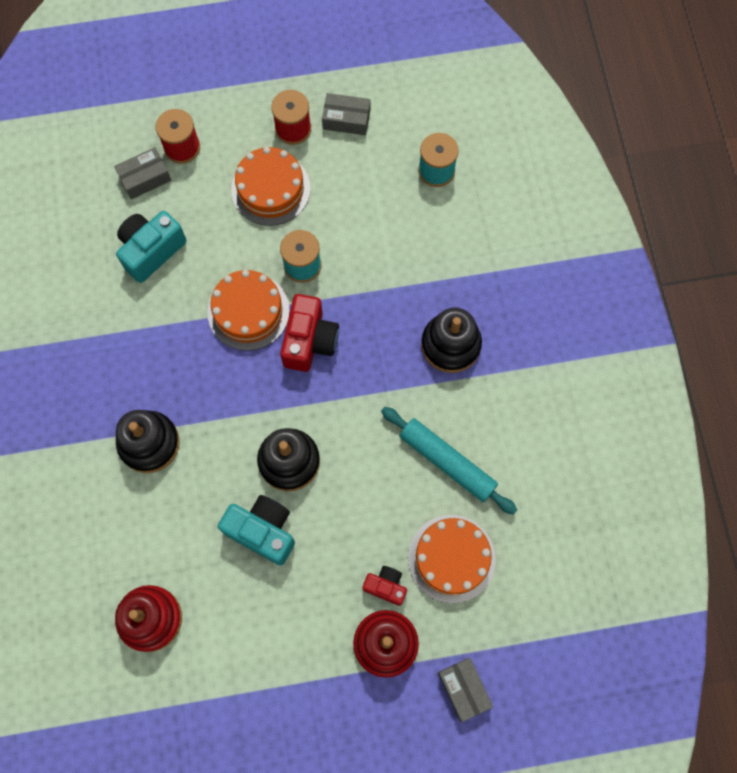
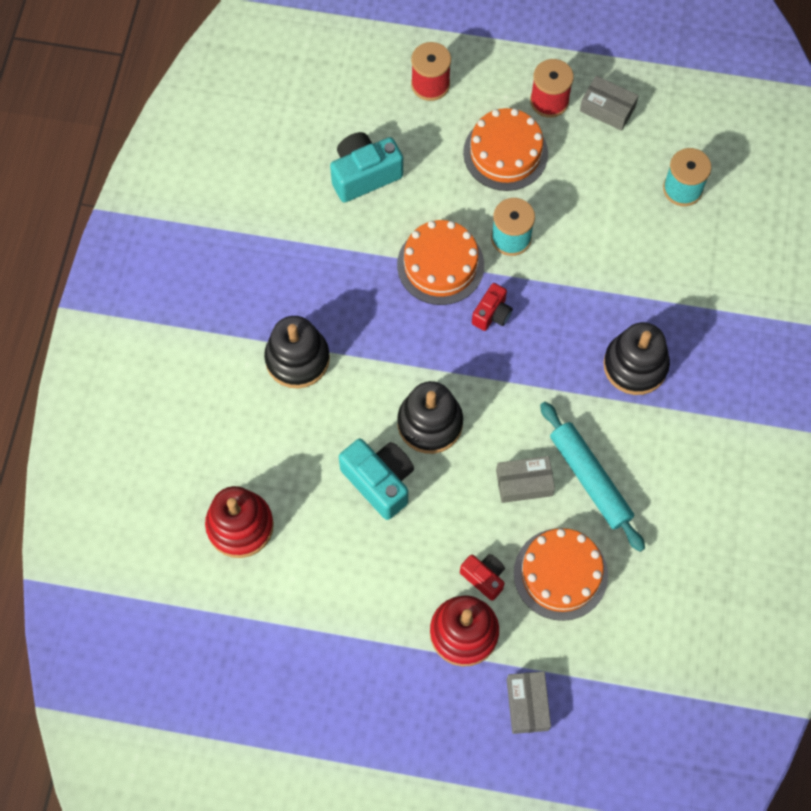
camera: 20 degrees right, 5 degrees down
(145, 178) = (383, 102): grey box -> grey box (524, 483)
(309, 341) = (492, 314): red camera -> red camera, size x0.59

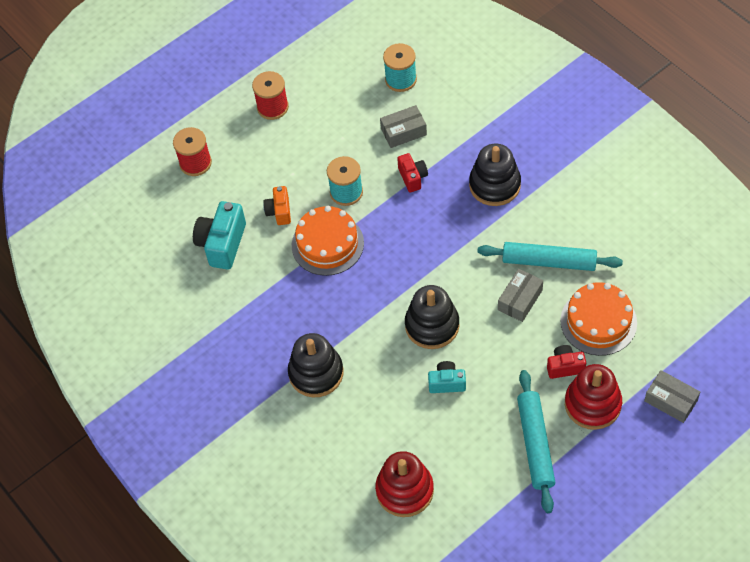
camera: 45 degrees left, 10 degrees down
(378, 609) = (535, 444): none -> turquoise rolling pin
(379, 481) = (447, 383): turquoise camera -> turquoise camera, size x0.59
(440, 196) = (279, 211): none -> orange camera
(492, 314) = (388, 238): red camera -> red camera (412, 177)
(505, 153) = (285, 155): orange cake -> none
(607, 109) = (309, 81): grey box -> grey box (403, 132)

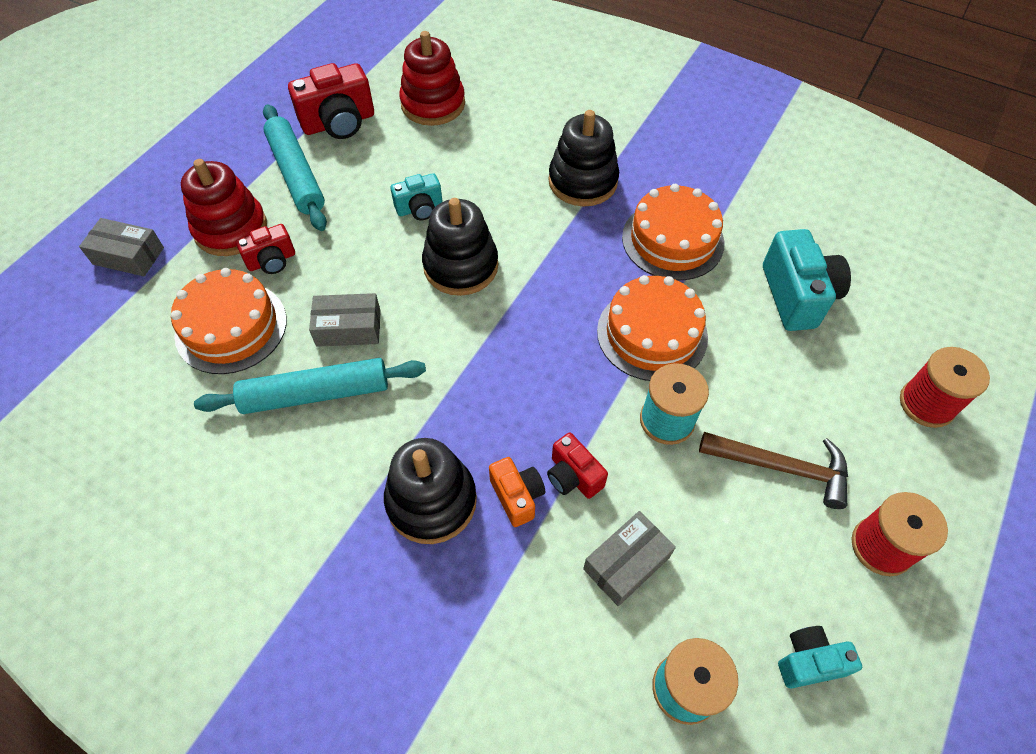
camera: 155 degrees right, 0 degrees up
(277, 305) = (672, 240): none -> orange cake
(279, 211) = (749, 362): orange camera -> orange camera (517, 496)
(298, 153) = (782, 467): none -> brown hammer
(339, 75) = (809, 661): none -> turquoise camera
(490, 492) = (339, 123): none -> red camera
(520, 300) = (348, 328): grey box -> grey box turned 75 degrees clockwise

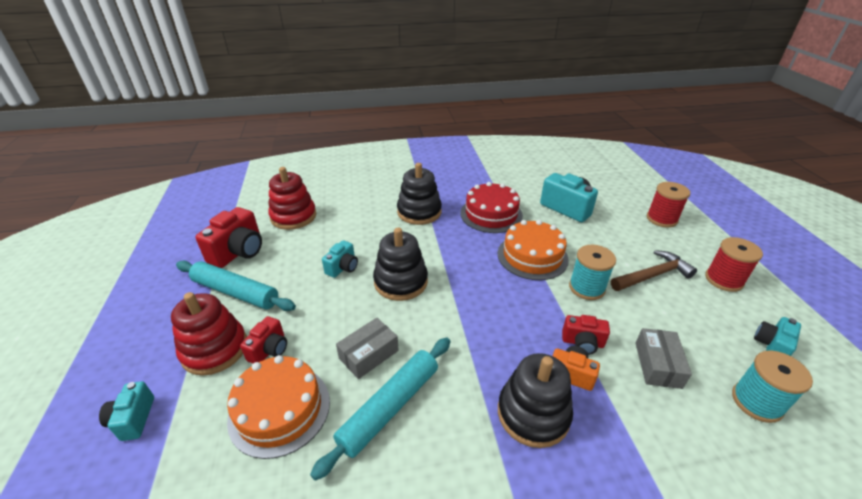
camera: 40 degrees left, 20 degrees down
(128, 256) = (133, 419): grey box -> turquoise camera
(672, 240) = (491, 214): orange cake -> red cake

